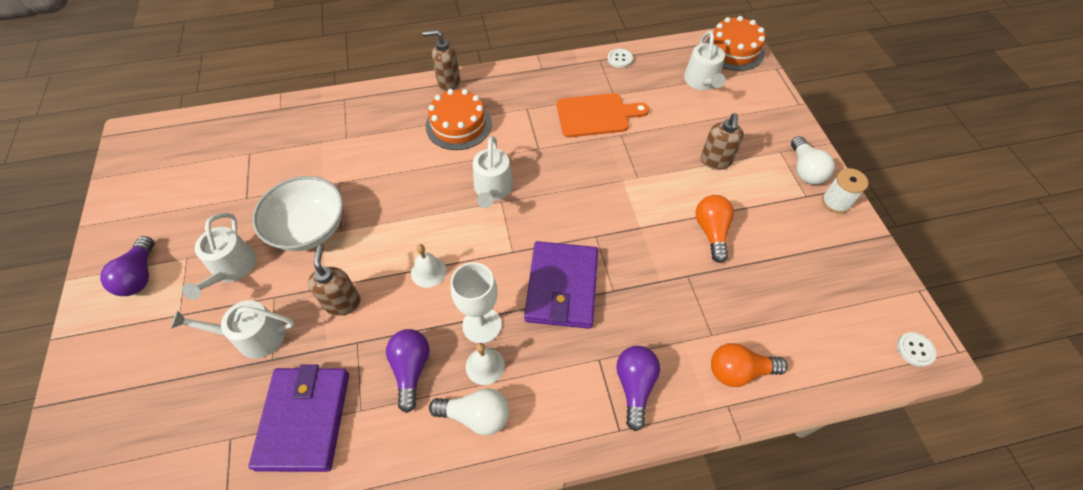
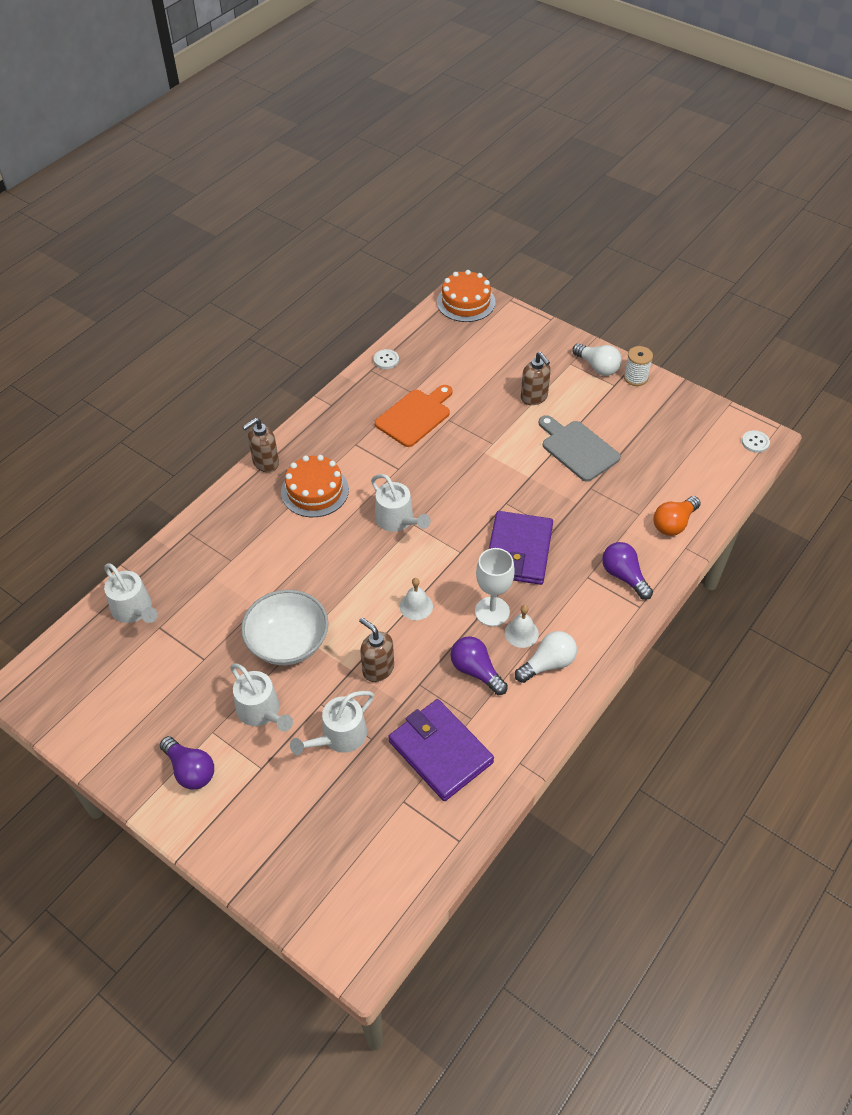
camera: 40 degrees left, 5 degrees down
(561, 287) = (518, 551): purple wallet -> purple wallet turned 45 degrees clockwise
(702, 81) = (466, 342): white watering can -> white watering can (134, 609)
(711, 231) = (578, 449): orange light bulb -> grey cutting board

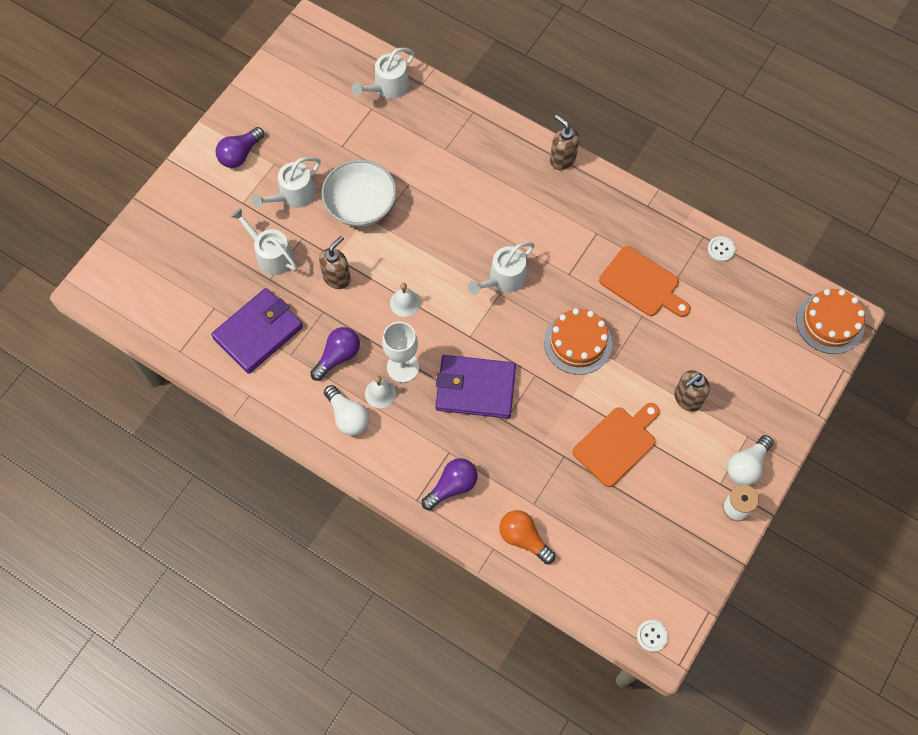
camera: 85 degrees right, 15 degrees up
(315, 491) = (532, 205): orange cake -> orange cake (577, 342)
(578, 449) = (617, 444): grey cutting board -> orange cutting board

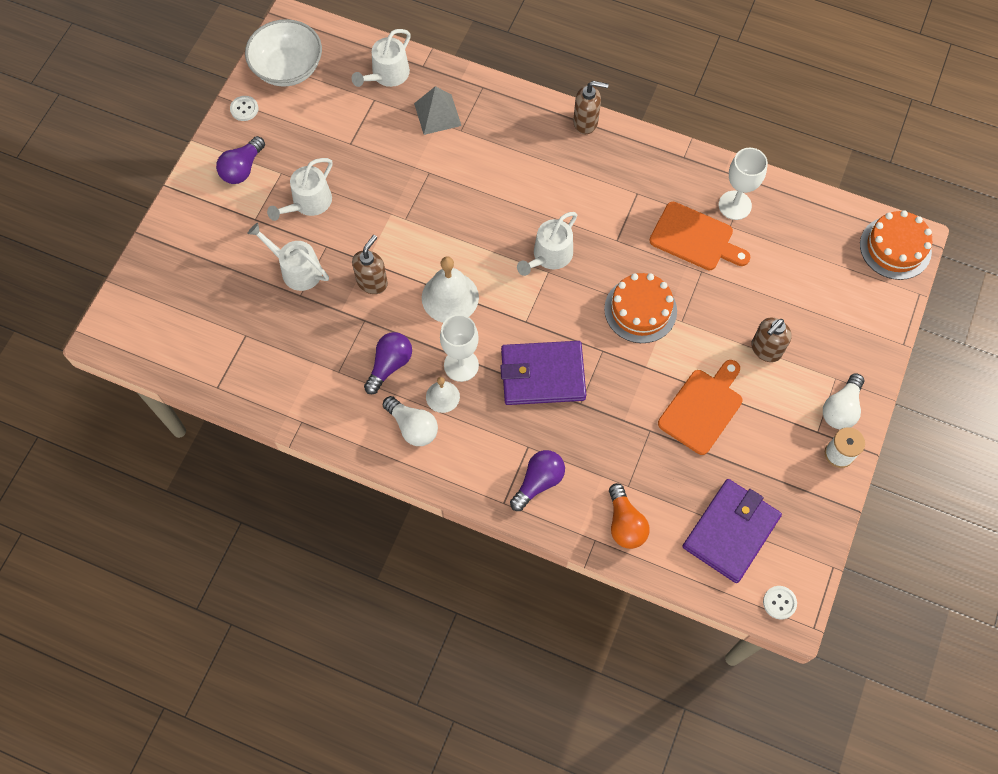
camera: 10 degrees left, 0 degrees up
(258, 332) = (299, 353): purple wallet -> purple wallet (731, 532)
(361, 205) = (383, 203): white bowl -> white bowl (288, 68)
(405, 303) = (450, 297): white bell -> white bell, size x1.74
(426, 131) = (437, 114): none -> grey pyramid
(523, 538) = (625, 524): orange light bulb -> orange light bulb turned 135 degrees counterclockwise
(562, 159) = (586, 122): brown soap dispenser -> brown soap dispenser turned 150 degrees clockwise
(686, 258) = (735, 205): none -> white goblet
(721, 249) = (768, 190): white button -> white button (244, 109)

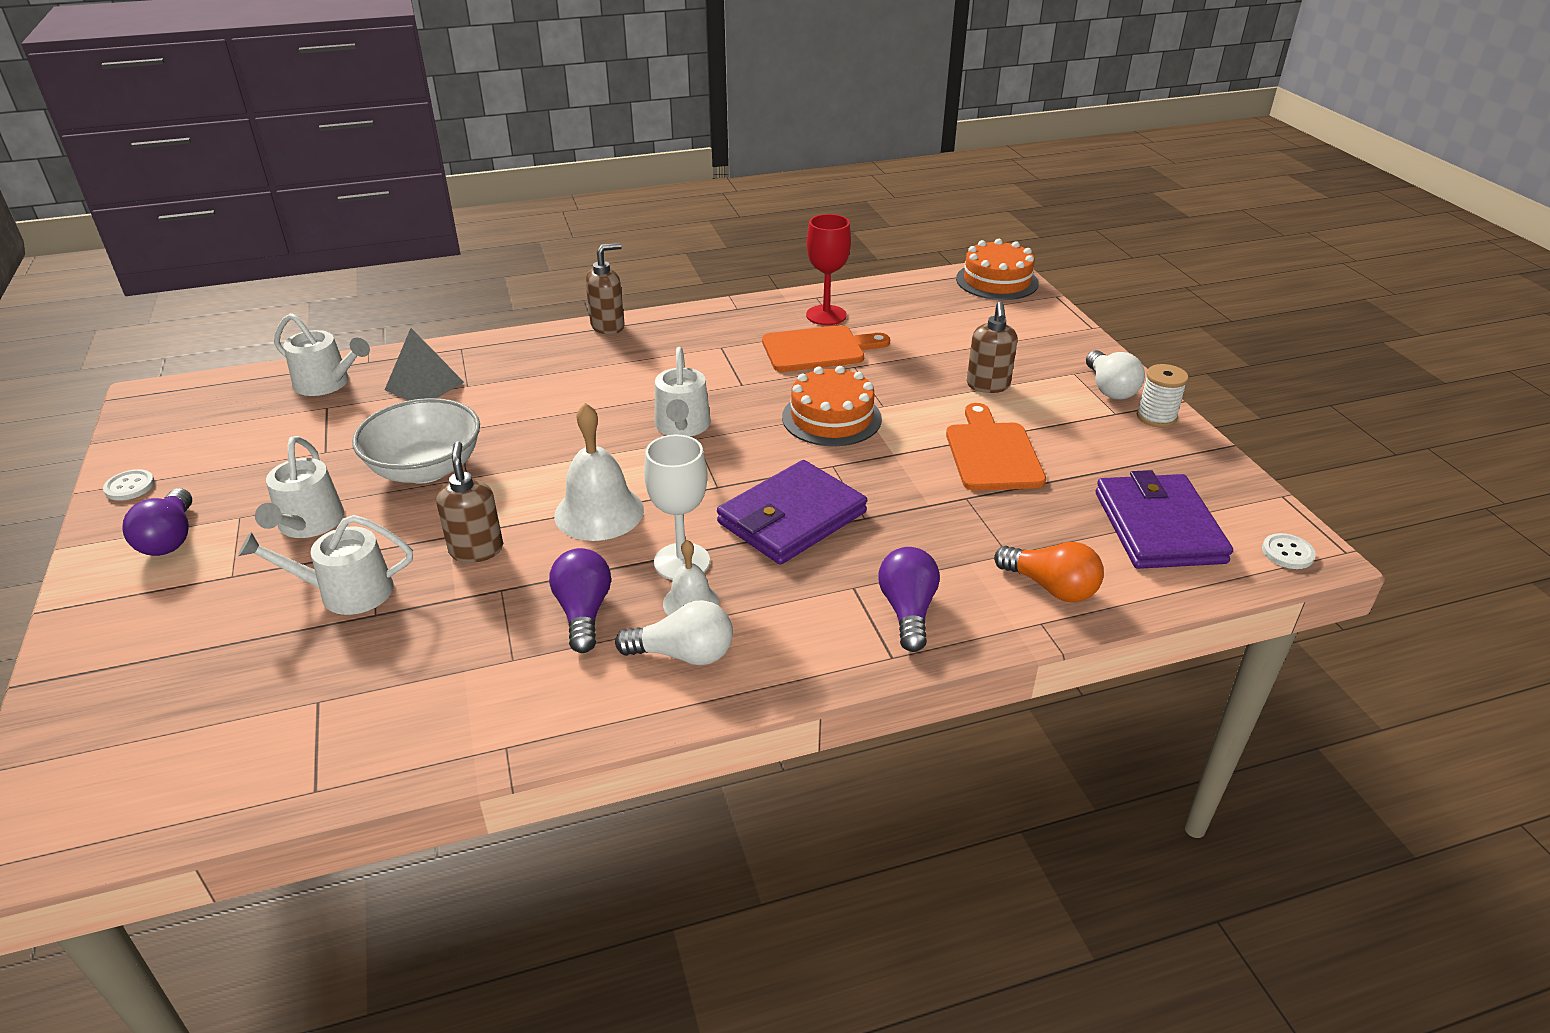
camera: 40 degrees left, 30 degrees down
(288, 68) = (174, 429): white bowl -> white bowl (426, 469)
(387, 75) = (327, 383): white watering can -> white watering can turned 60 degrees counterclockwise
(735, 205) = (826, 315): white goblet -> red goblet

